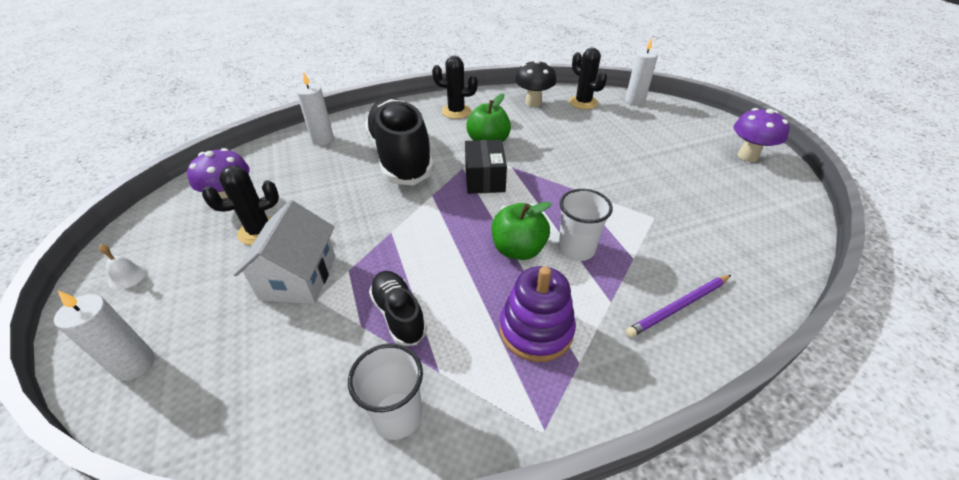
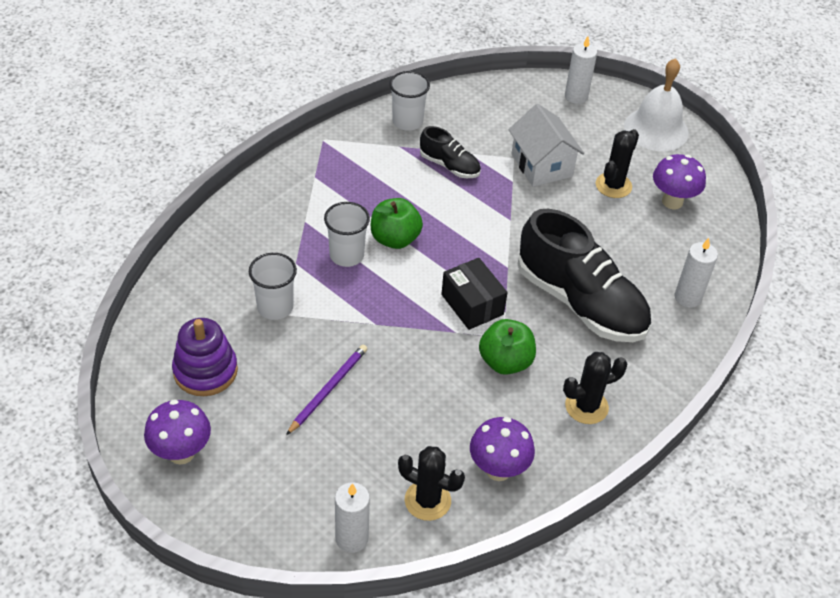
camera: 150 degrees right, 5 degrees up
(127, 276) = (656, 129): white bell -> white bell, size x2.49
(533, 103) = (498, 469): black mushroom -> purple mushroom
(536, 330) = (351, 186): purple stacking toy -> purple stacking toy (205, 371)
(662, 224) = (275, 307): none -> white cup
(678, 307) = (253, 233): purple pencil -> purple pencil (328, 389)

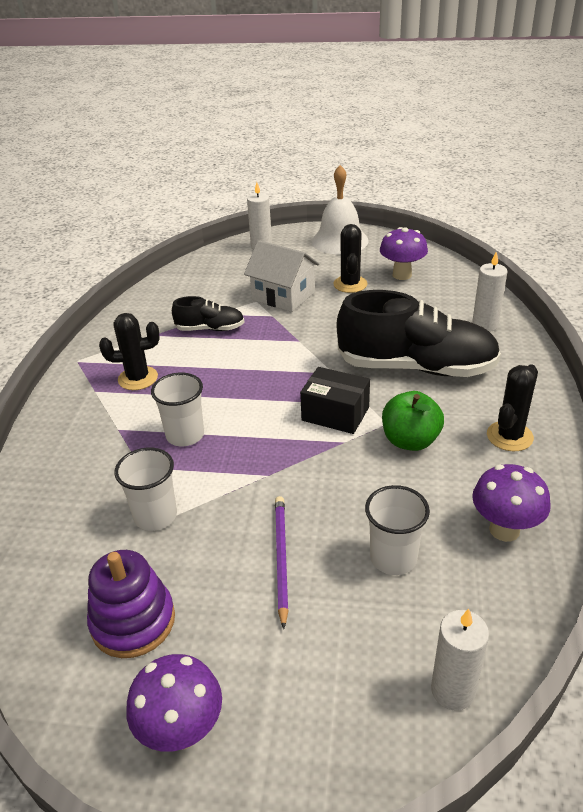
camera: 30 degrees left, 10 degrees down
(395, 239) = (217, 400): green apple -> none
(407, 121) = (143, 316): white cup -> white cup (393, 558)
(427, 500) = (479, 599): black cactus -> black cactus (138, 378)

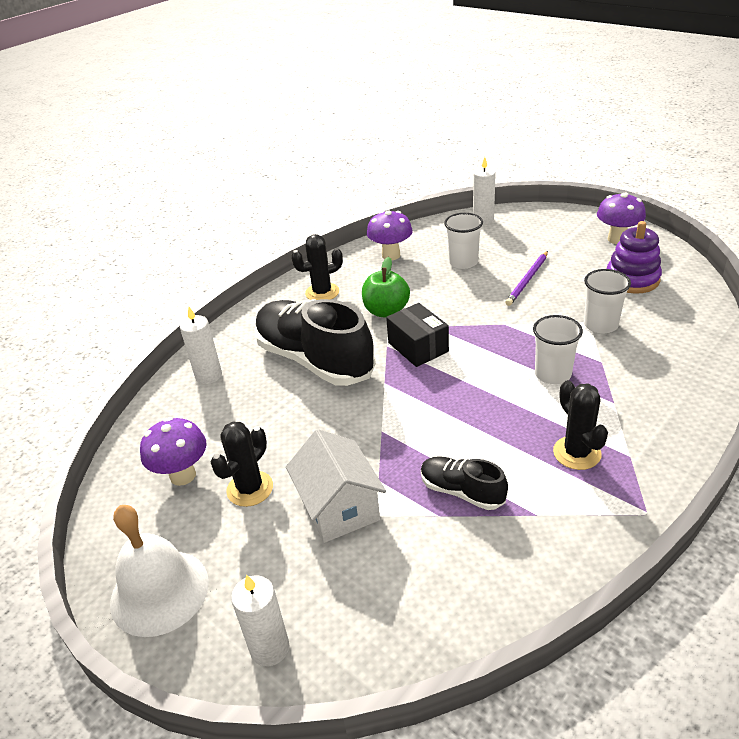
camera: 145 degrees left, 0 degrees up
(138, 378) = (577, 453): black cactus -> black cactus turned 45 degrees clockwise

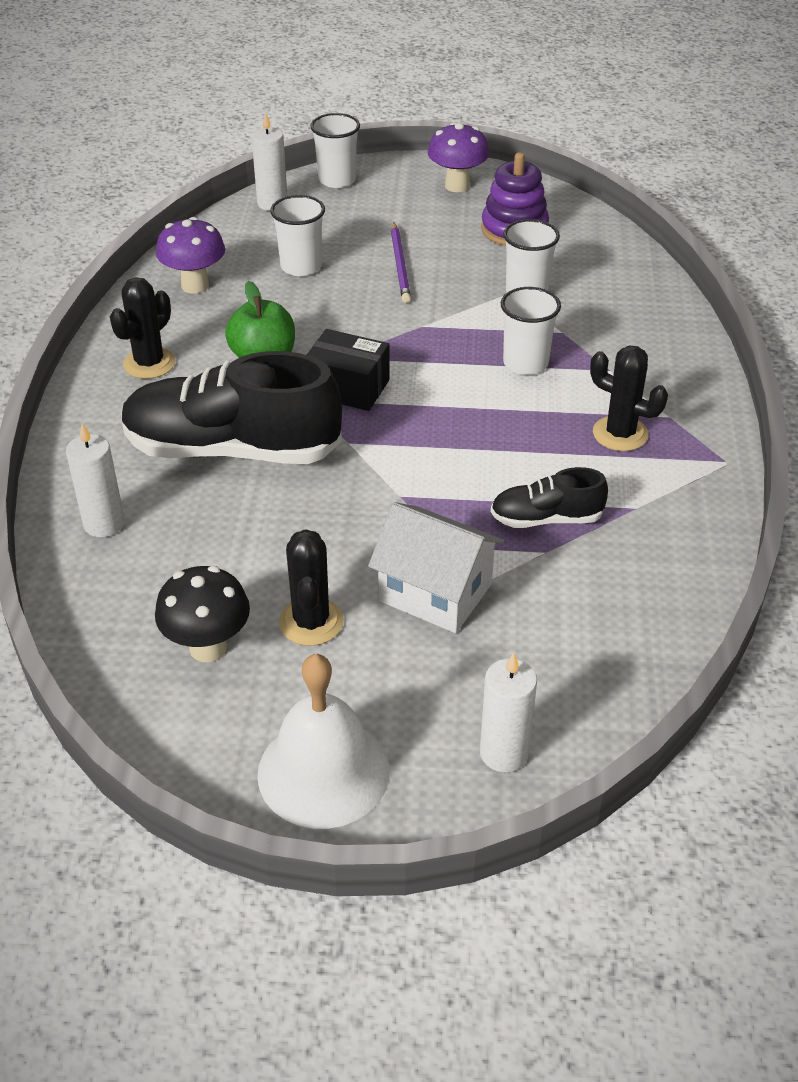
camera: 40 degrees left, 5 degrees up
(183, 475) = (208, 648): purple mushroom -> black mushroom
(537, 215) = (337, 180): none -> white cup

